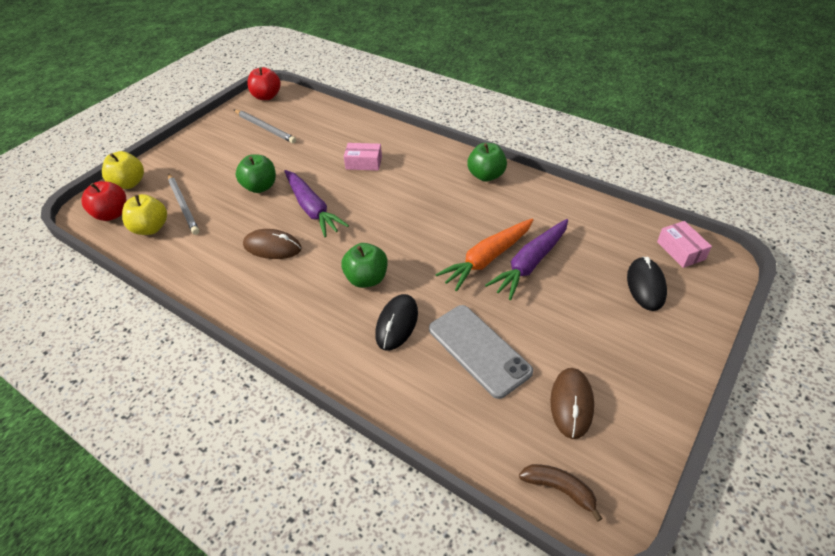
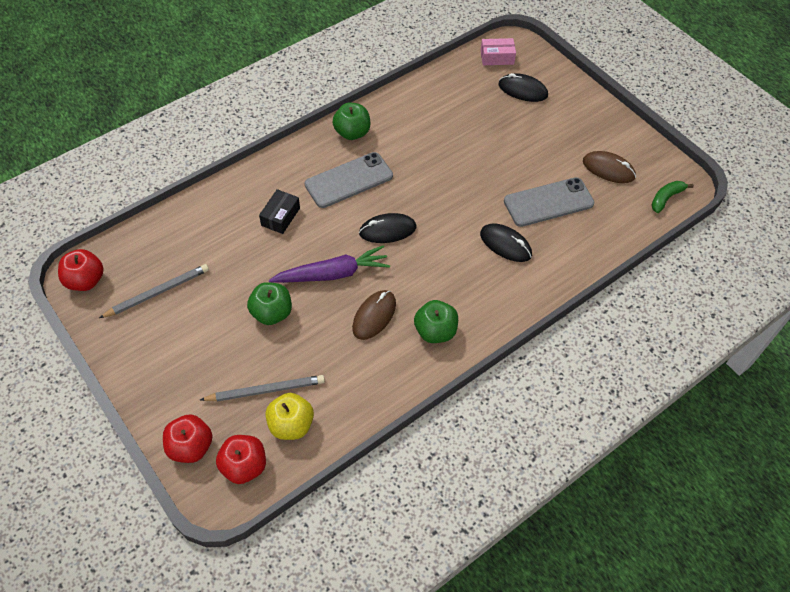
camera: 75 degrees left, 10 degrees up
(129, 183) = (191, 447): yellow apple -> red apple
(364, 163) = (280, 216): pink box -> black box
(367, 279) = (447, 252): green apple -> green apple (435, 331)
(377, 229) = (387, 230): none -> black mouse
(425, 189) = (349, 180): none -> grey phone
(487, 259) = (458, 167): orange carrot -> none
(530, 264) = (474, 143): purple carrot -> none
(559, 489) = (666, 198): brown banana -> green banana

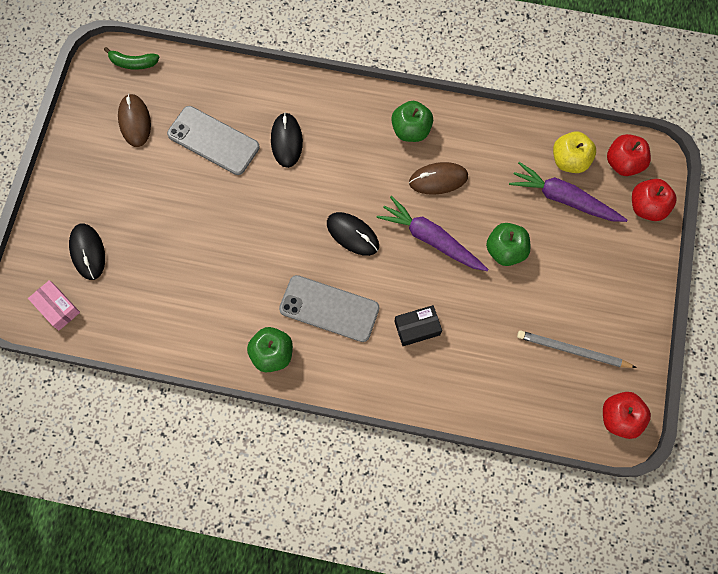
camera: 130 degrees left, 15 degrees up
(266, 390) = (564, 198): grey pencil -> purple carrot

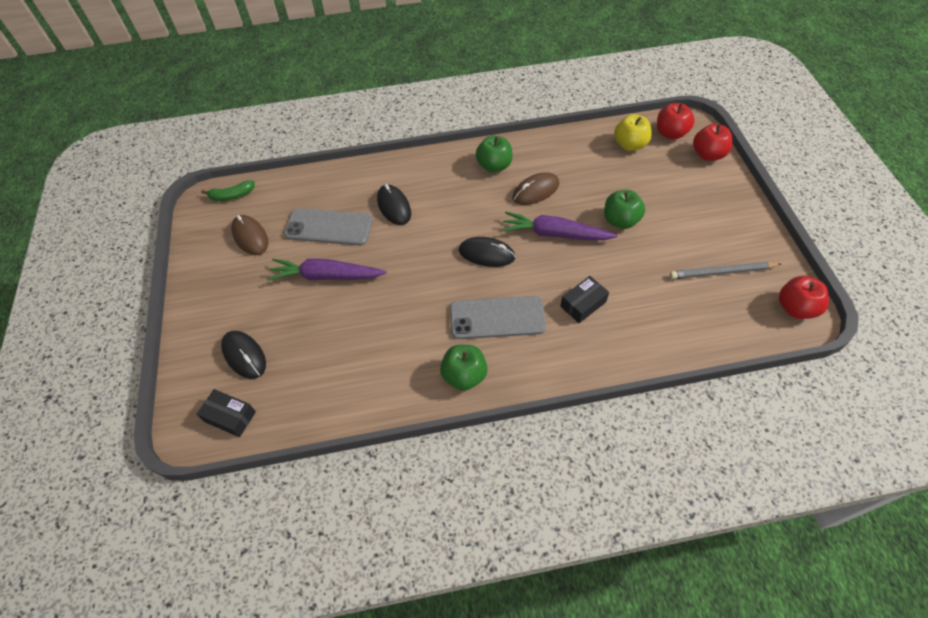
camera: 20 degrees left, 15 degrees down
(57, 308) = (230, 416): pink box -> black box
(564, 198) = (642, 170): purple carrot -> purple carrot (326, 276)

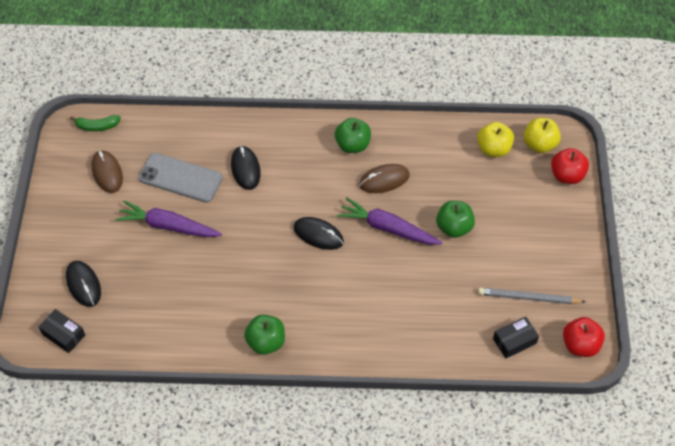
camera: 10 degrees right, 0 degrees up
(497, 318) = (309, 297): grey phone -> none
(583, 304) = (390, 301): black box -> black box (514, 341)
(670, 133) = (539, 144): red apple -> yellow apple

